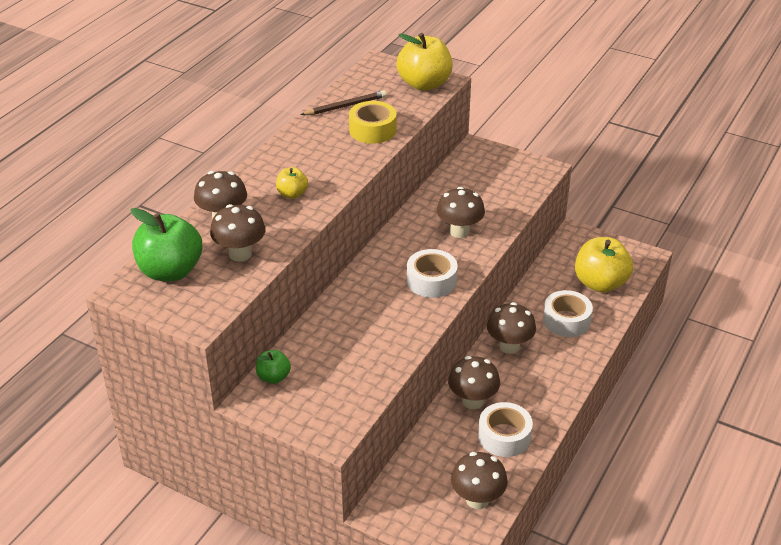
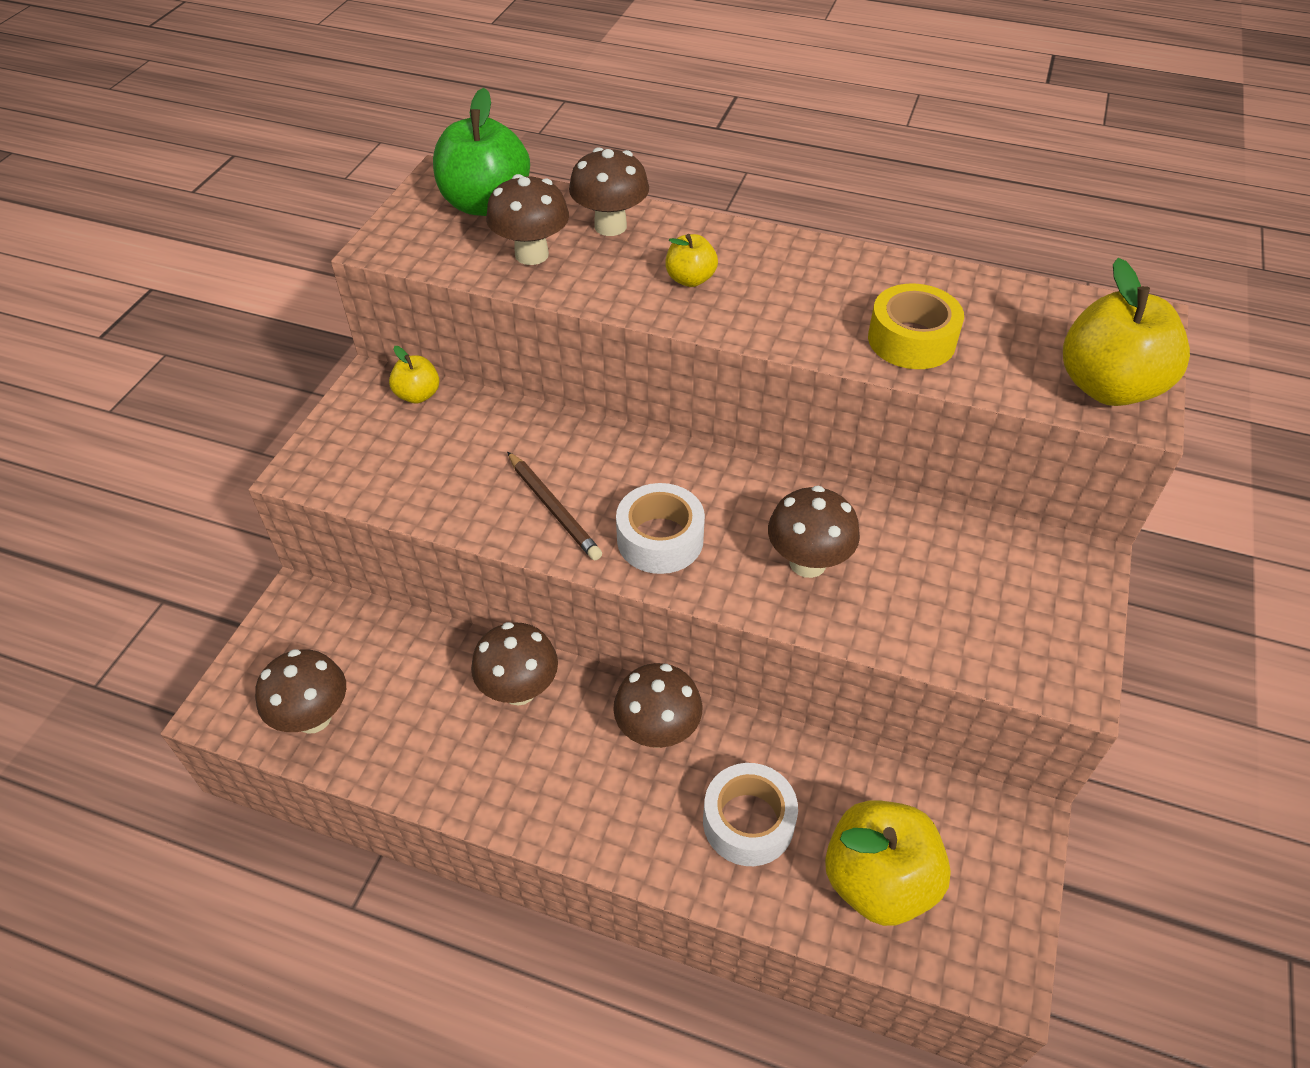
camera: 80 degrees right, 10 degrees up
(273, 377) = (418, 395): green apple -> yellow apple
(345, 106) = (971, 299): brown pencil -> brown pencil (553, 508)
(504, 436) = (444, 742): white tape -> none

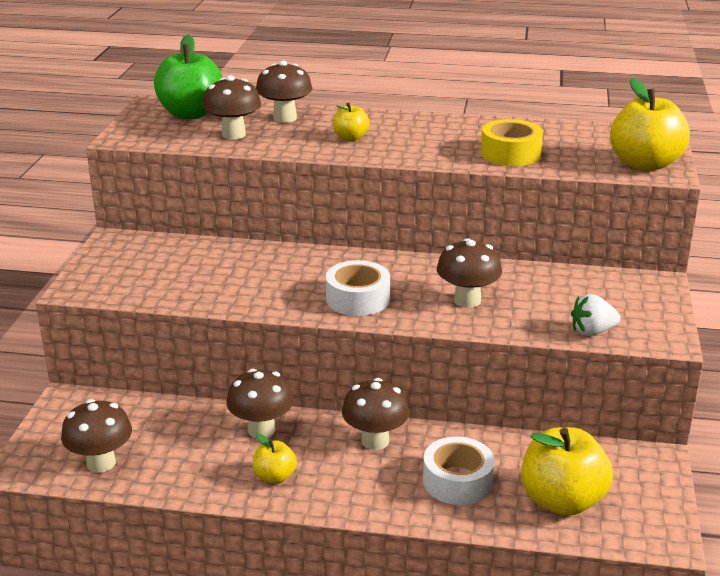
camera: 10 degrees left, 20 degrees down
(418, 395) = (152, 243): yellow apple -> yellow apple (275, 477)
(553, 508) = (274, 291): brown pencil -> none
(969, 651) = (592, 331): none -> white strawberry

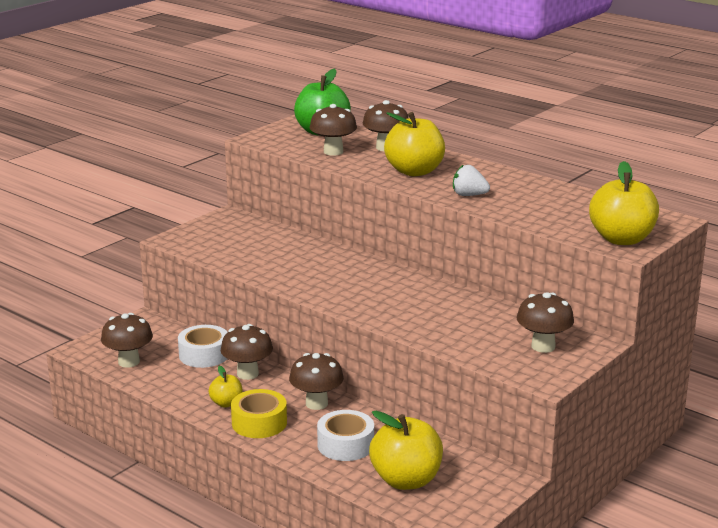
camera: 30 degrees right, 5 degrees down
(350, 138) = (414, 171): yellow apple -> yellow apple, size x1.96
(358, 299) = (349, 293): white tape -> white tape (204, 355)
(467, 300) = (427, 315): brown mushroom -> brown mushroom (543, 346)
(510, 153) = (522, 208): yellow tape -> yellow tape (259, 423)
(592, 331) = (494, 360): white strawberry -> white strawberry (469, 195)

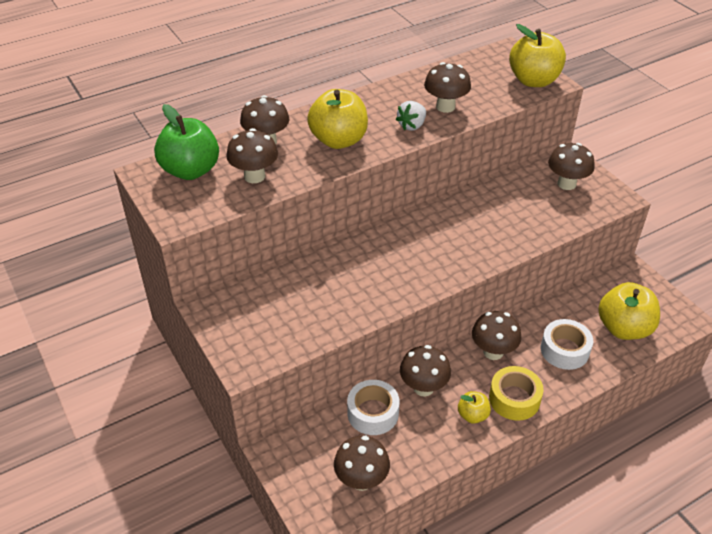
camera: 70 degrees left, 20 degrees up
(518, 205) = (445, 107): none -> brown mushroom

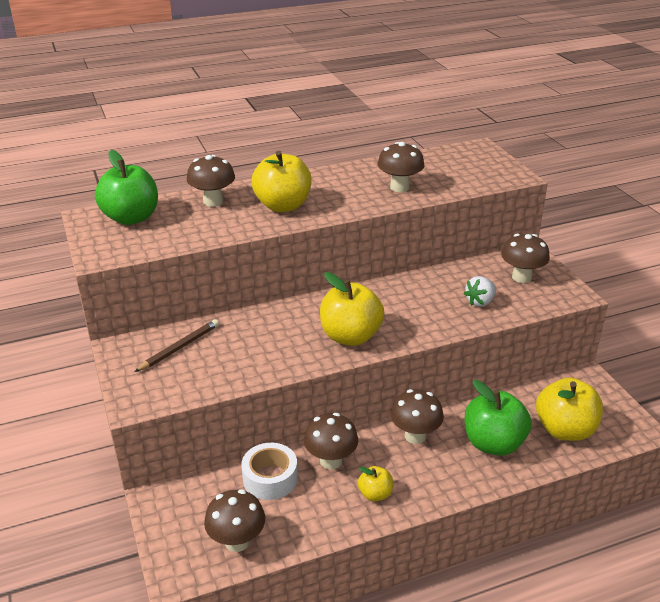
camera: 10 degrees right, 10 degrees down
(254, 176) = (189, 228): brown mushroom -> none
(266, 299) = (179, 347): none -> brown pencil
(412, 126) = (360, 200): white strawberry -> white strawberry (480, 302)
(514, 399) = (425, 484): yellow tape -> none
(533, 80) = (497, 173): yellow apple -> yellow apple (350, 336)
(564, 350) = (493, 443): white tape -> green apple

